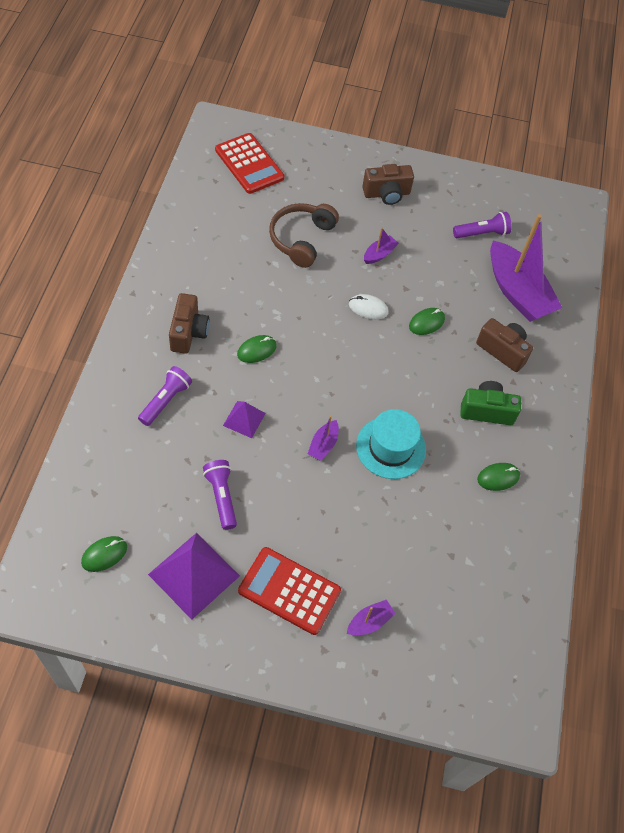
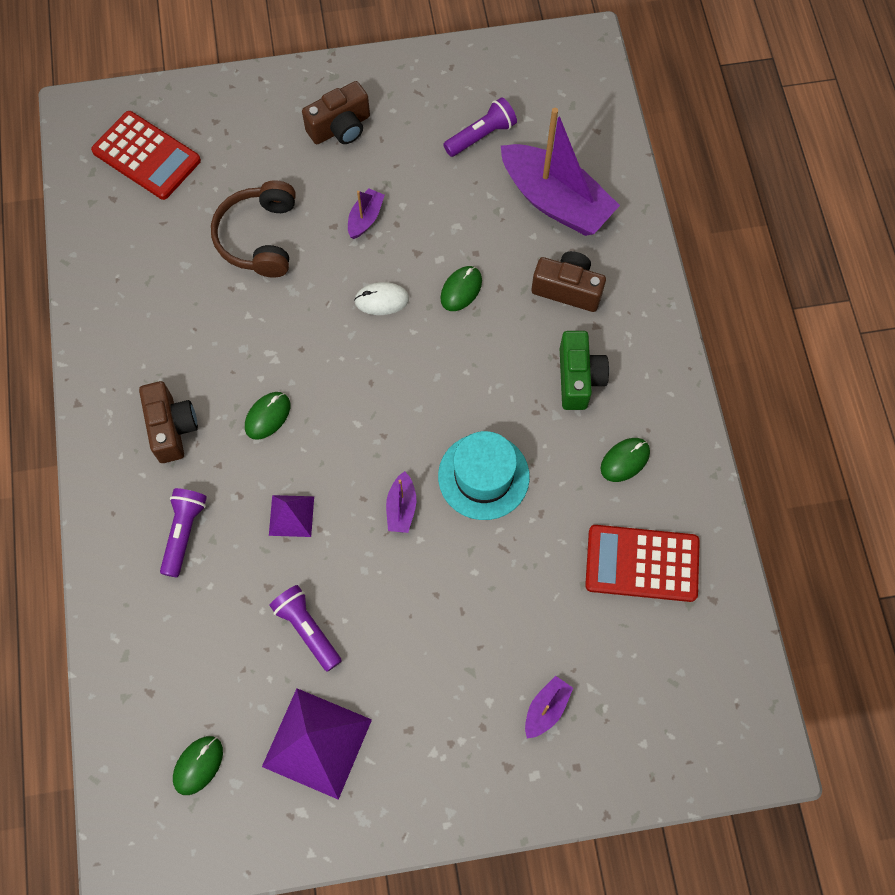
camera: 15 degrees left, 10 degrees up
(289, 591) = (438, 712): red calculator -> red calculator (642, 564)
(486, 411) = (578, 378): green camera -> green camera turned 105 degrees clockwise

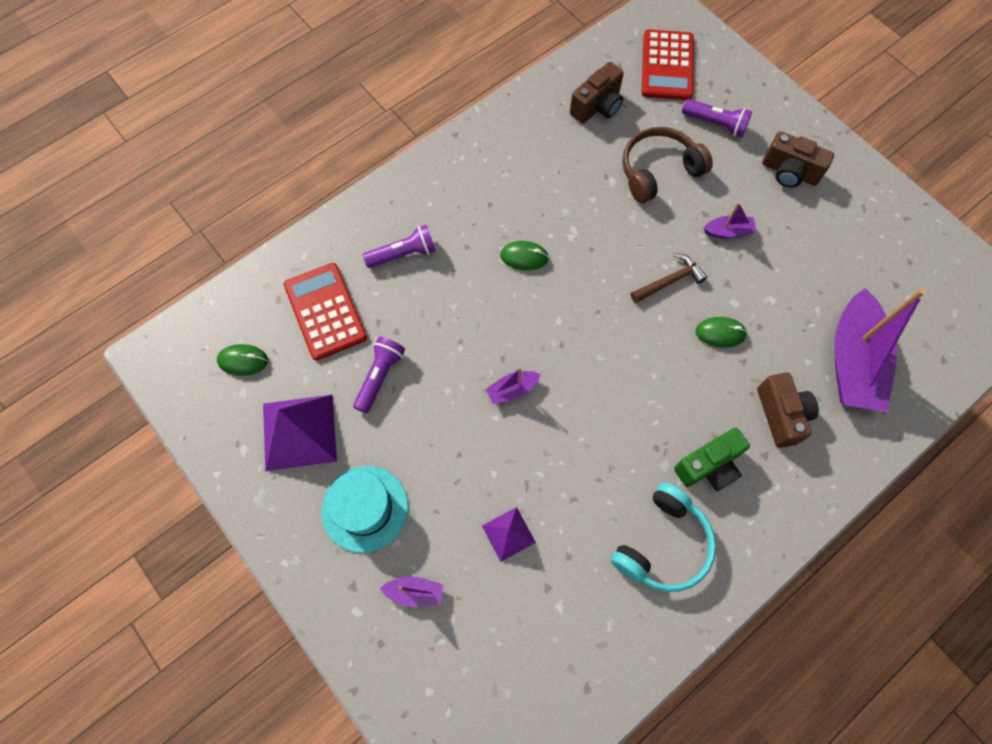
camera: 60 degrees right, 0 degrees up
(172, 428) = (475, 201): brown camera -> brown camera (597, 106)
(291, 515) = (459, 316): purple pyramid -> purple pyramid (508, 534)
(381, 300) = (669, 281): white mouse -> brown hammer
(481, 135) = (865, 273): purple flashlight -> purple flashlight (716, 123)
(483, 476) = (576, 437): turquoise hat -> turquoise hat (365, 508)
(625, 460) = (663, 544): green mouse -> turquoise headphones
(642, 564) = (581, 607): red calculator -> red calculator (325, 311)

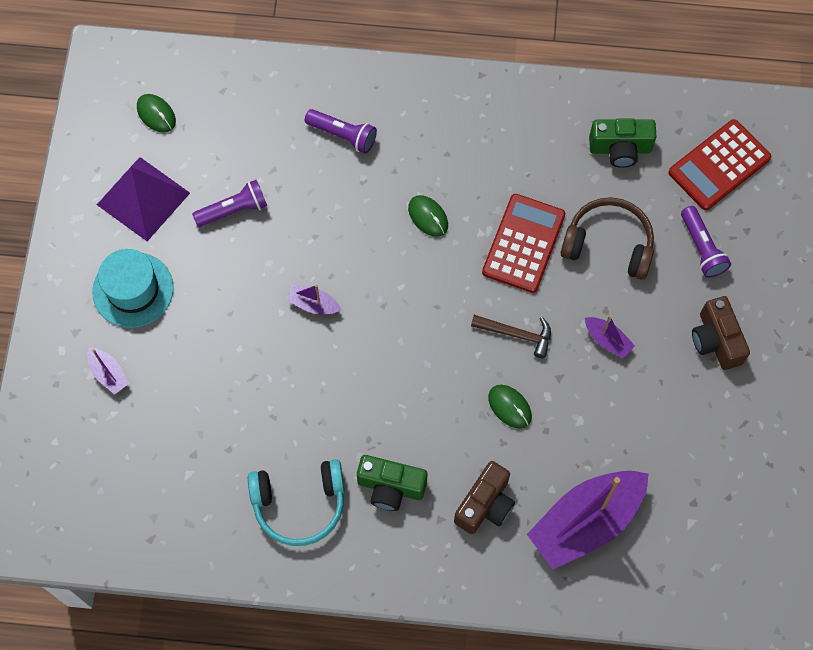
camera: 45 degrees right, 0 degrees up
(325, 311) = (245, 129): red calculator -> red calculator (523, 243)
(508, 534) = (206, 396): purple pyramid -> none
(597, 106) = (620, 149): brown camera -> green camera

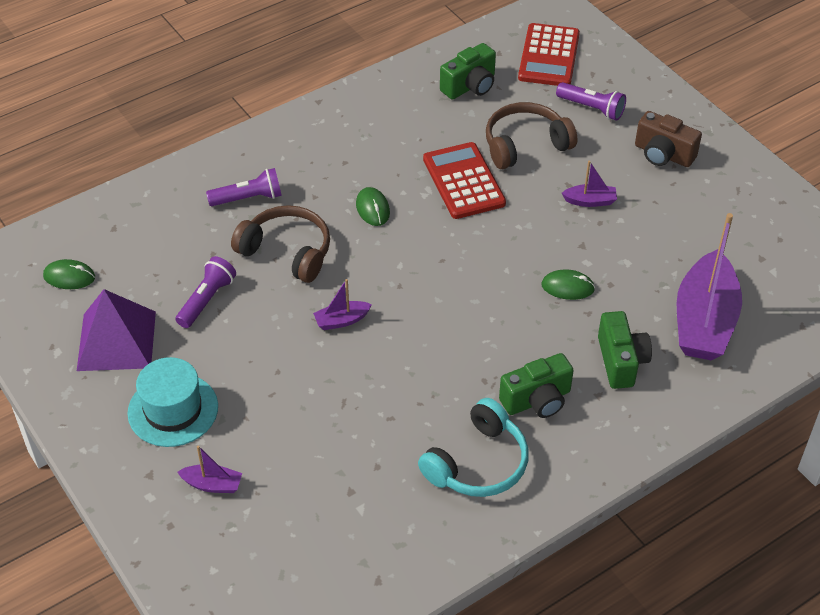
camera: 40 degrees left, 20 degrees down
(328, 209) = (287, 252): none -> brown headphones
(428, 217) = (373, 209): green mouse -> green mouse turned 60 degrees clockwise
(485, 505) = (621, 361): brown camera -> green camera
(516, 334) = (521, 239): brown hammer -> none

